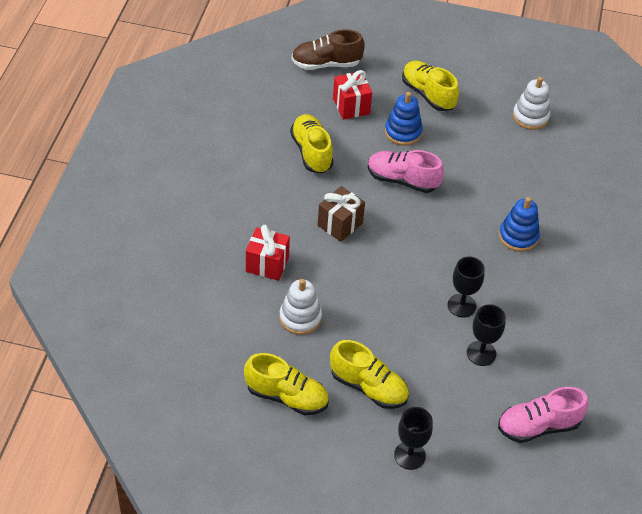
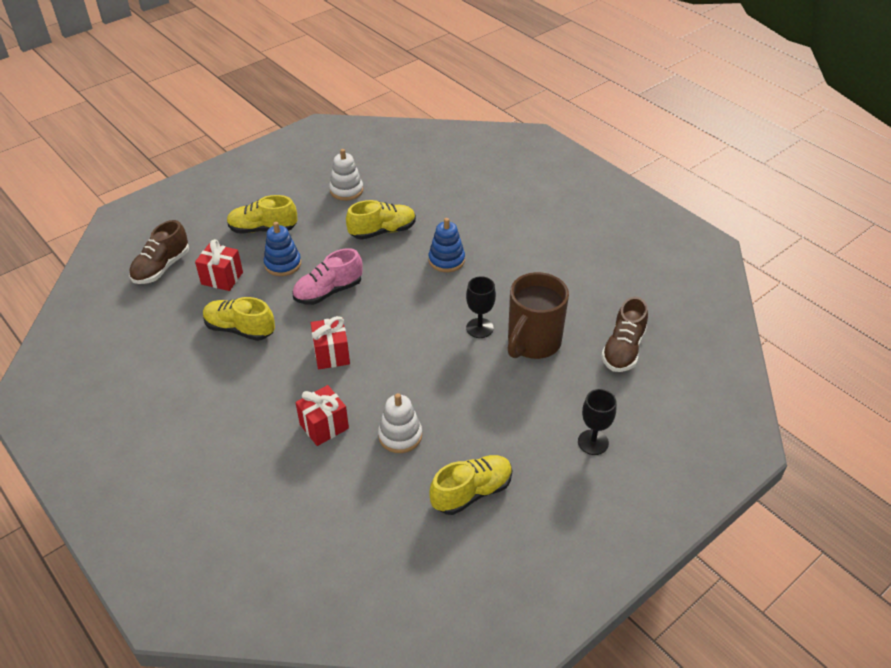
camera: 50 degrees left, 5 degrees down
(340, 224) = (332, 354): brown gift -> red gift
(368, 387) = (507, 430): yellow shoe -> yellow shoe (382, 231)
(481, 353) = (533, 343): black goblet -> brown mug
(538, 426) = (623, 350): pink shoe -> brown shoe

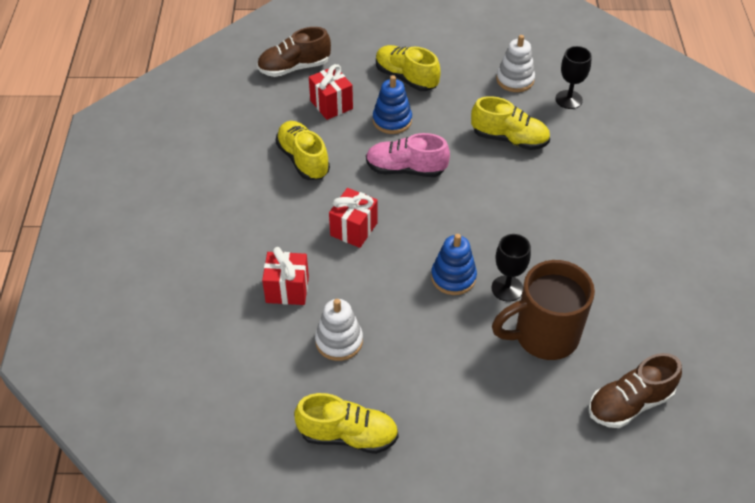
camera: 40 degrees right, 5 degrees up
(446, 260) = (542, 202): blue stacking toy -> blue stacking toy (453, 277)
(593, 442) = (503, 471): black goblet -> black goblet (568, 99)

